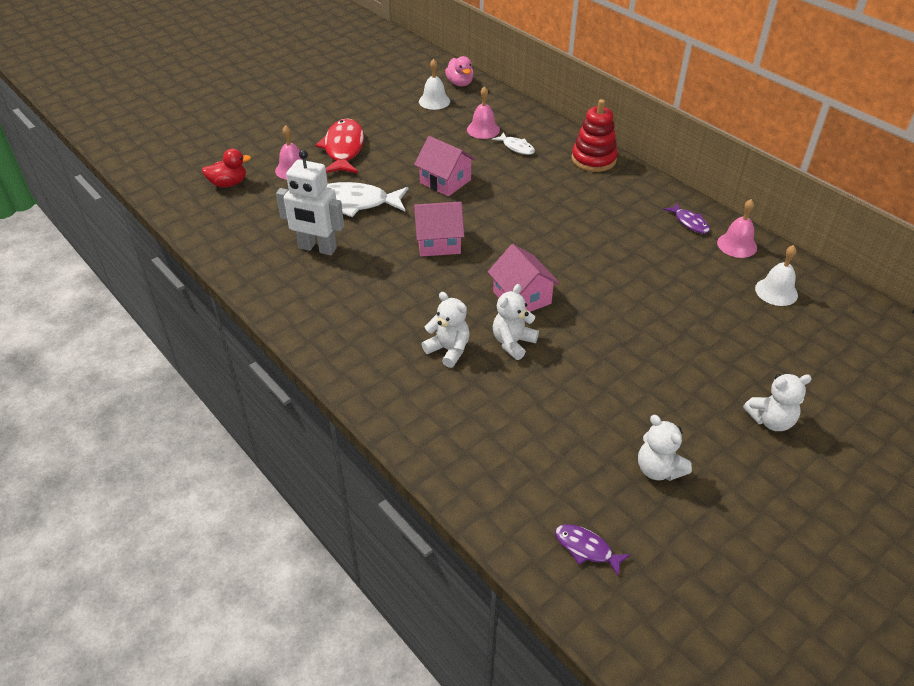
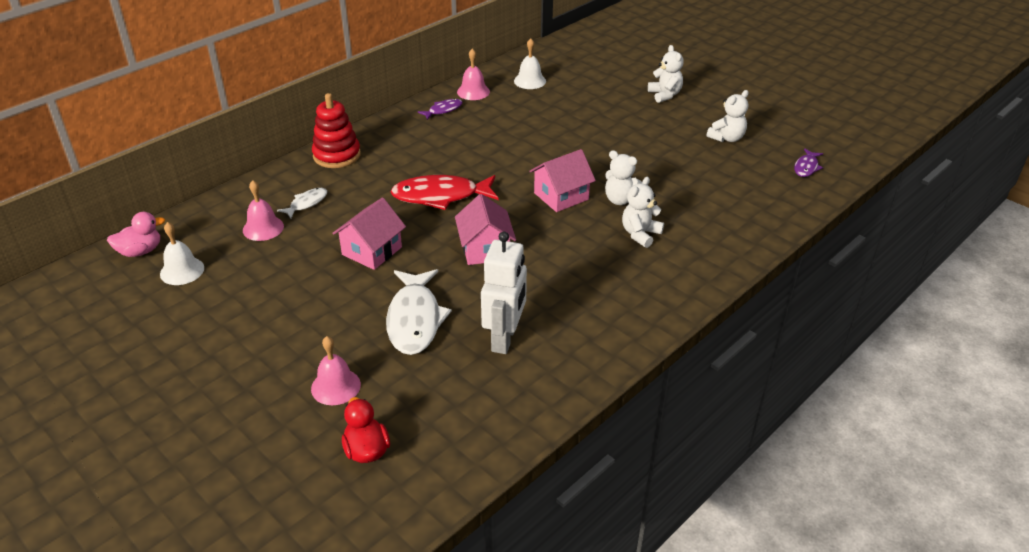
camera: 95 degrees left, 5 degrees down
(343, 149) = (289, 343): red fish -> red fish (441, 196)

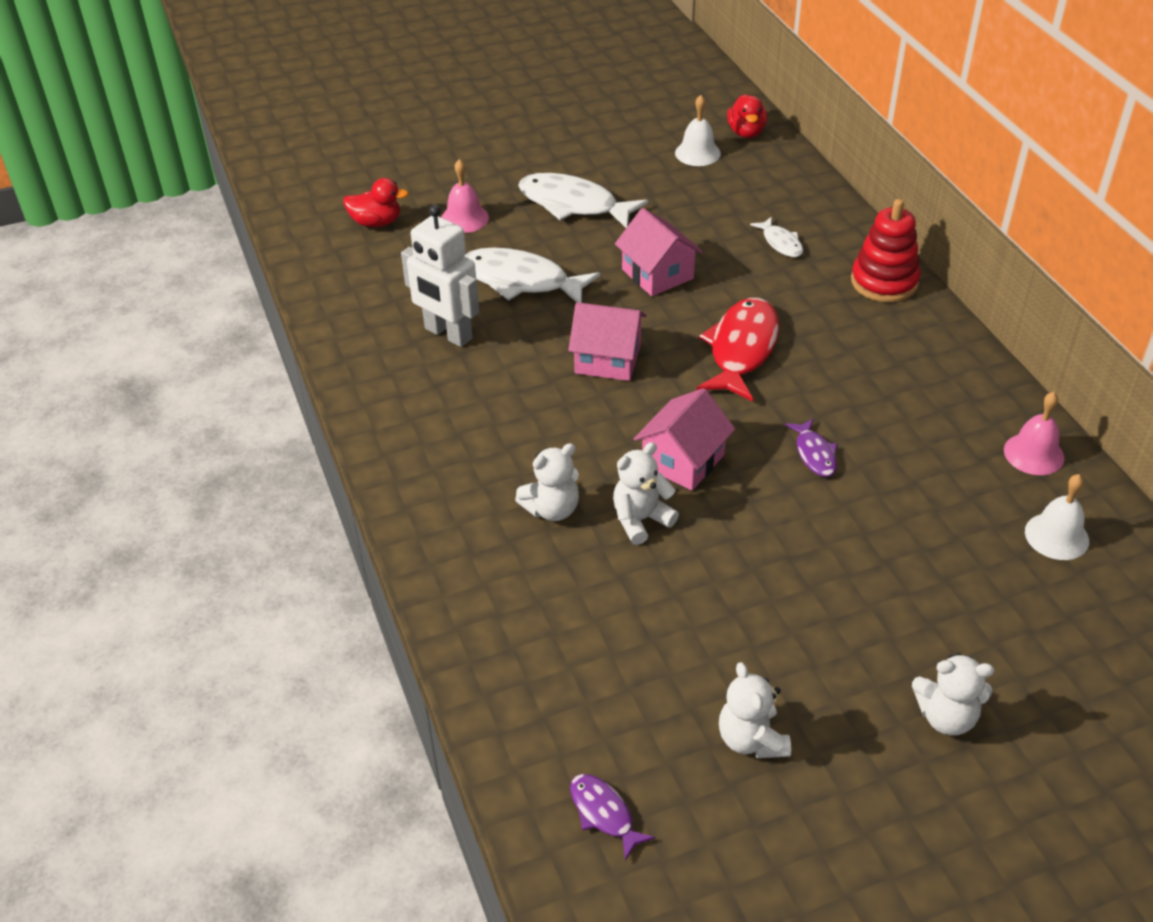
camera: 115 degrees right, 5 degrees up
(140, 251) = (746, 132): pink duck -> red duck
(263, 228) = (746, 208): pink bell -> none
(288, 322) = (574, 204): none -> white fish
(443, 110) = (979, 405): purple fish -> purple fish (814, 454)
(561, 196) = (683, 460): pink house -> pink house turned 45 degrees clockwise
(640, 234) = (552, 509): white teddy bear -> white teddy bear turned 90 degrees clockwise

